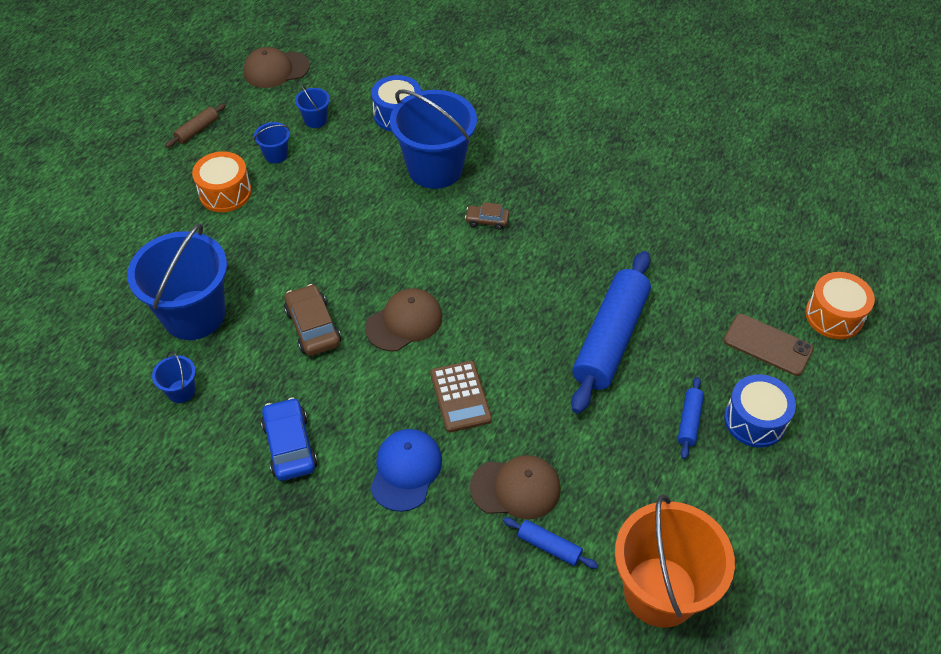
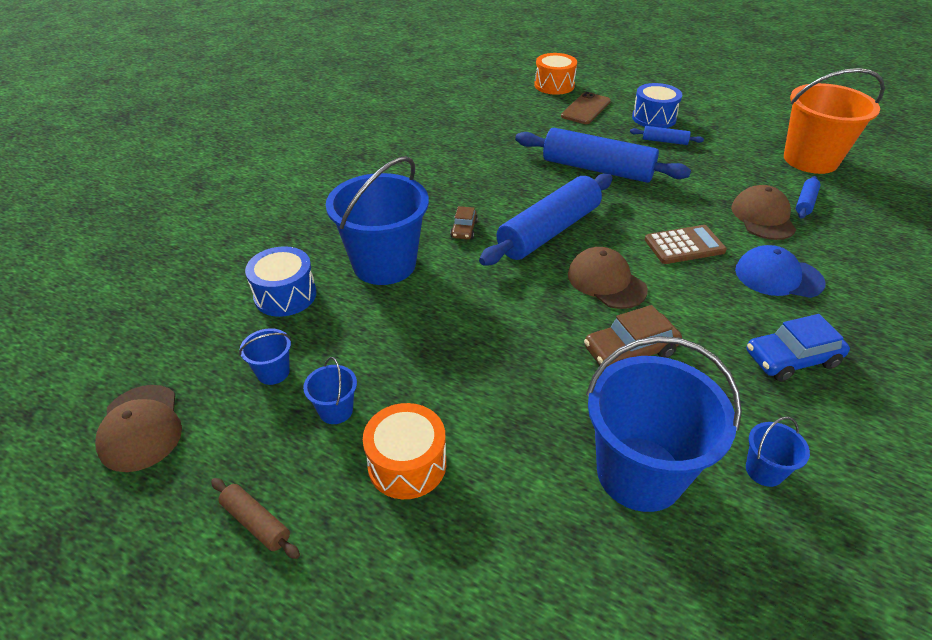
camera: 90 degrees left, 10 degrees down
(485, 285) = (549, 231): none -> blue rolling pin

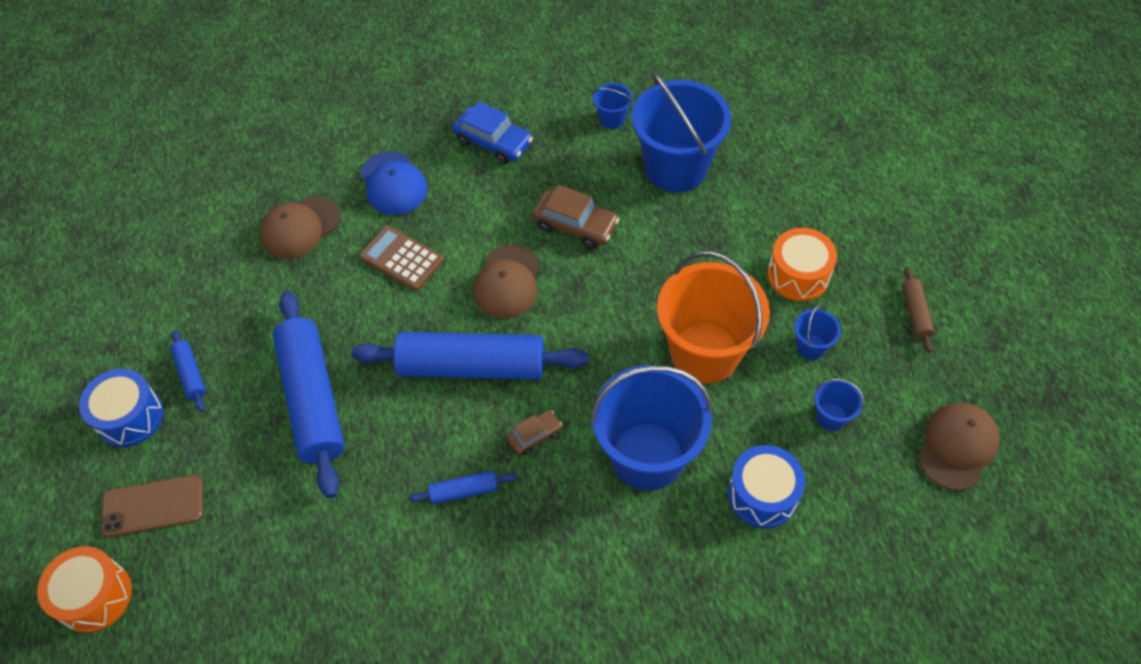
camera: 130 degrees left, 15 degrees up
(805, 203) = (245, 209): blue rolling pin -> blue rolling pin (464, 491)
(810, 160) = (142, 235): orange bucket -> orange bucket (704, 353)

